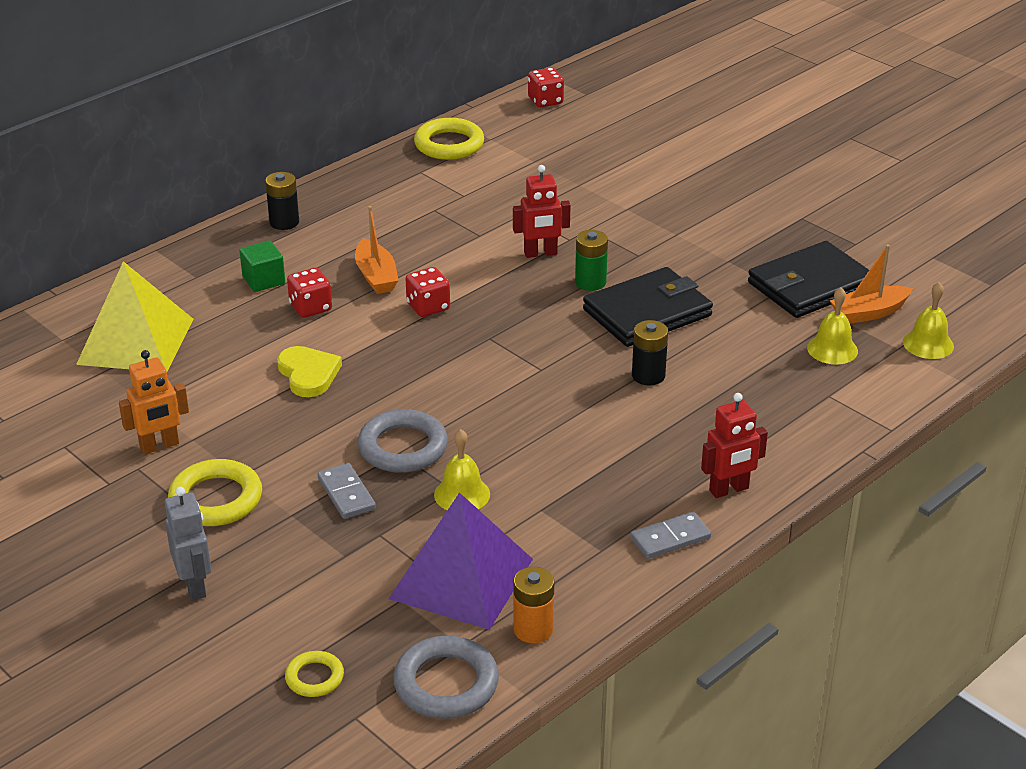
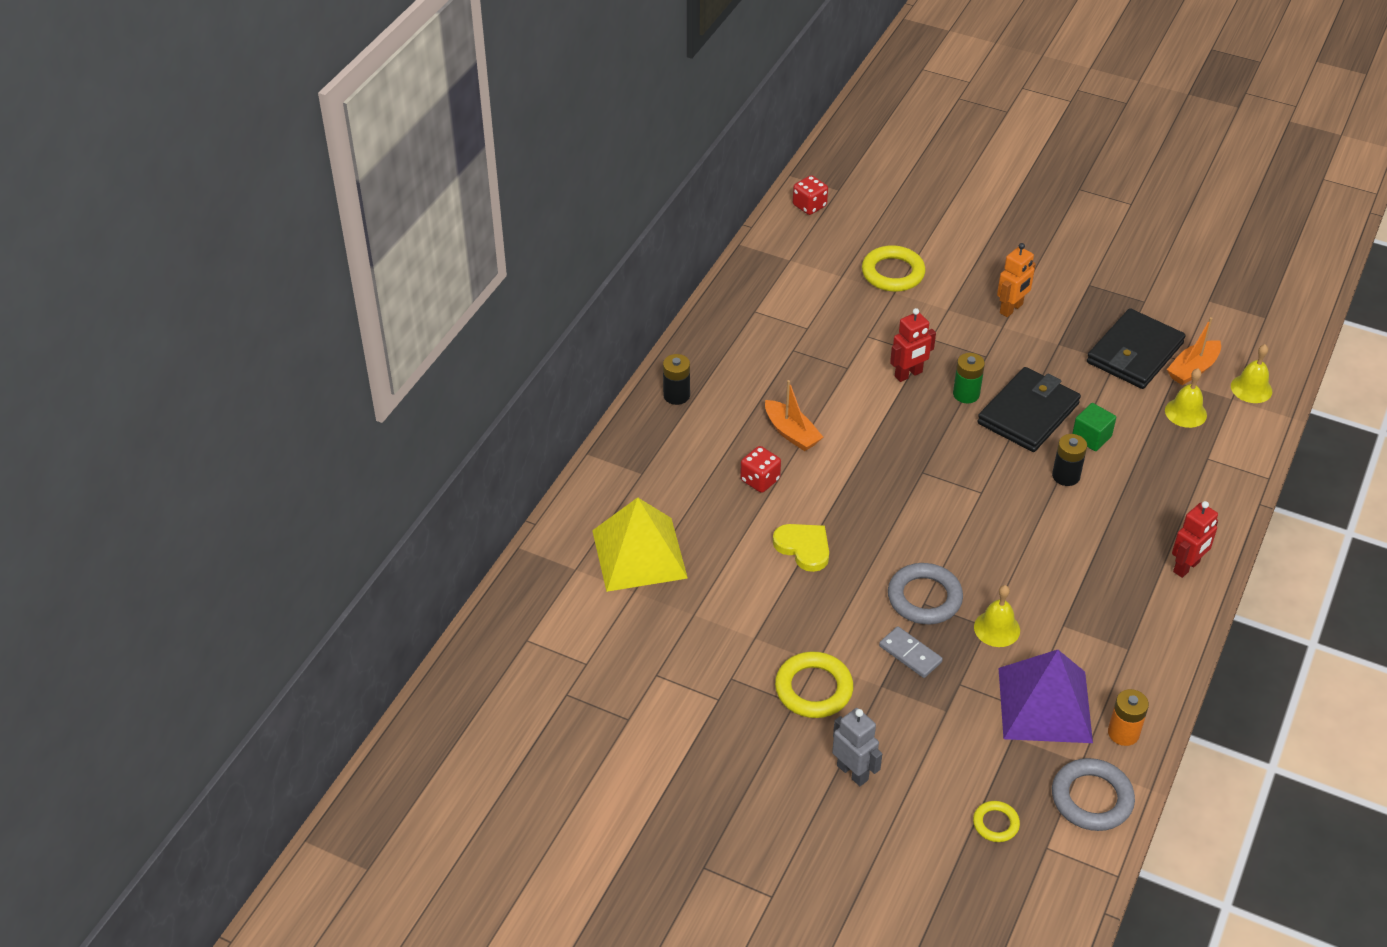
camera: 20 degrees left, 10 degrees up
(159, 446) = (733, 652): orange robot -> orange robot (1011, 309)
(263, 280) = (701, 462): green cube -> green cube (1091, 437)
(428, 307) = (854, 454): red dice -> none
(449, 144) = (759, 275): yellow ring -> yellow ring (893, 273)
(670, 538) = (1171, 623): grey domino -> none

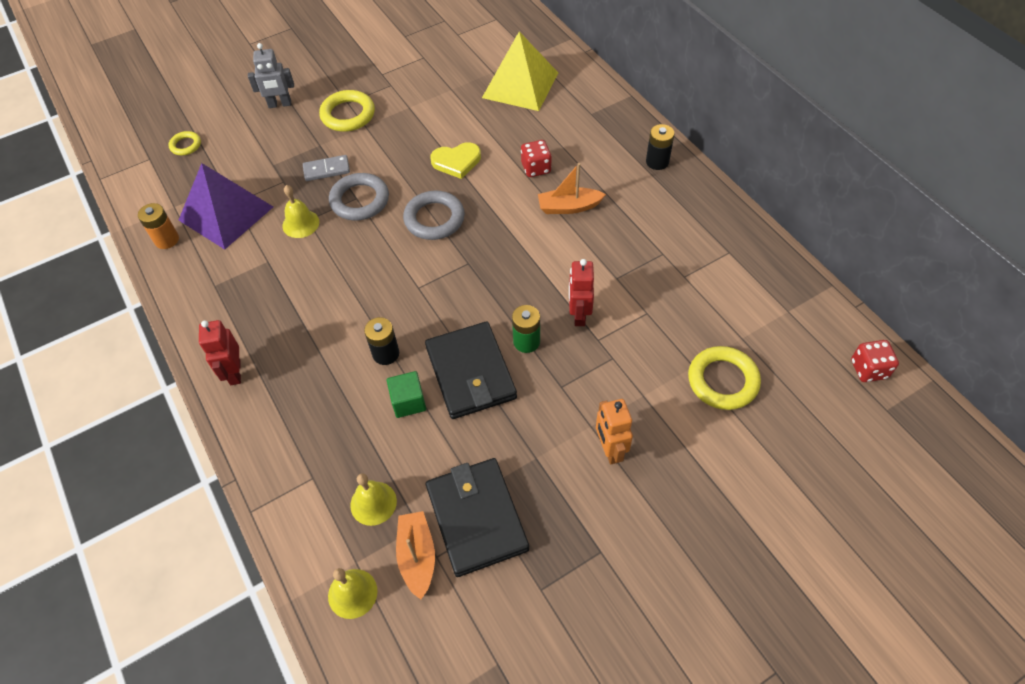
camera: 125 degrees right, 10 degrees up
(1091, 798) = (149, 196): grey ring -> grey ring (434, 219)

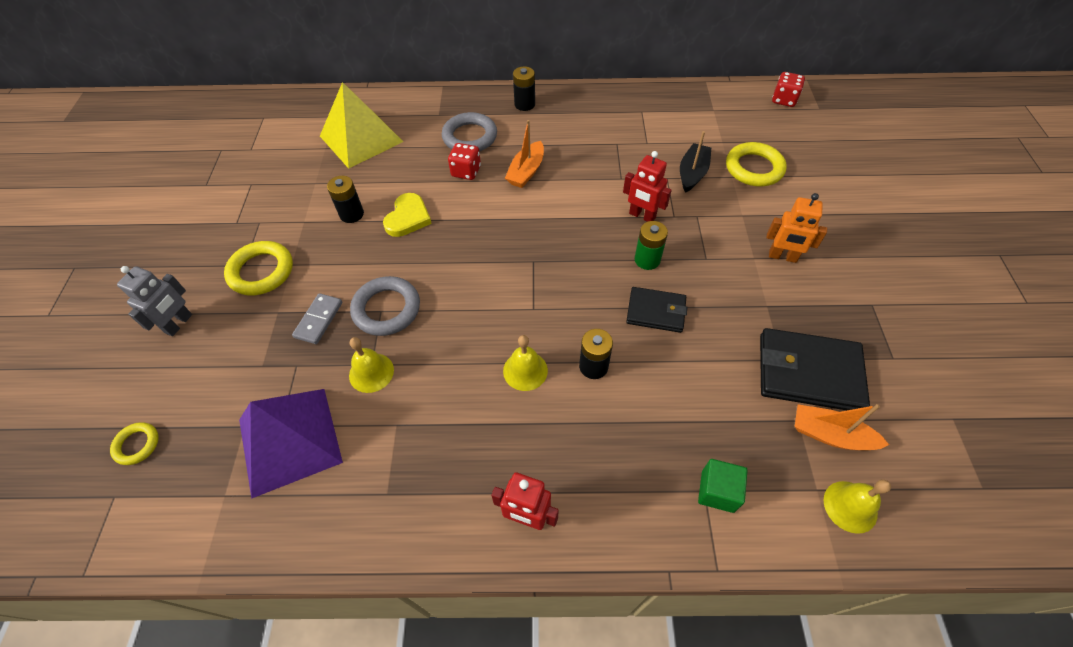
camera: 60 degrees left, 0 degrees up
(167, 240) = (271, 523): orange battery -> none
(373, 503) = (758, 447): yellow bell -> yellow bell (525, 370)
(408, 402) = (660, 371): green cube -> green cube (717, 491)
(434, 219) = (462, 262): grey ring -> grey ring (470, 137)
(435, 128) = (351, 214): none -> black battery
(470, 373) = (656, 311): black wallet -> black wallet, size x0.61
(670, 331) = (692, 173): none -> black boat

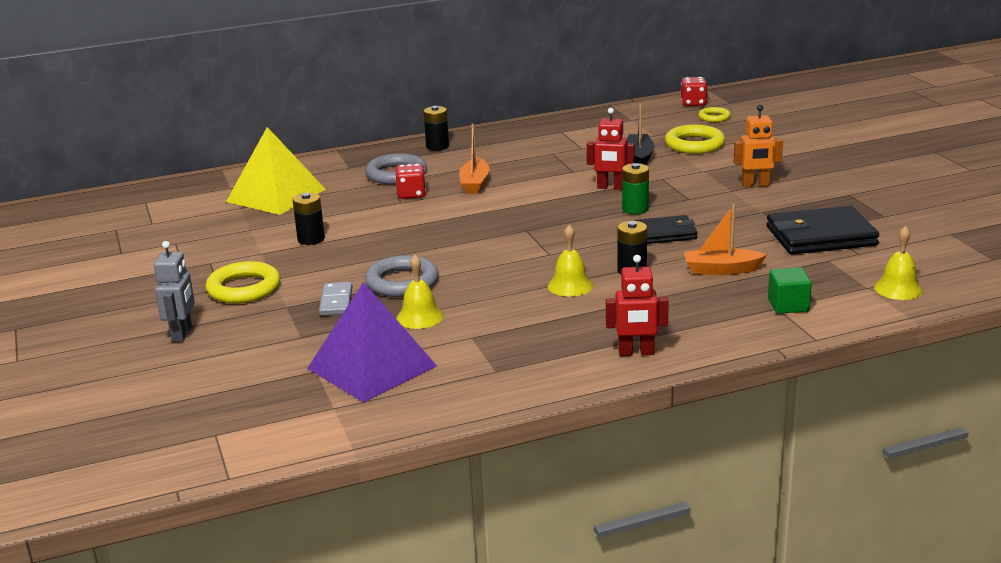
camera: 20 degrees left, 30 degrees down
(137, 445) = (210, 404): yellow ring -> yellow ring (714, 117)
(408, 217) = (374, 230): yellow heart -> none
(830, 435) = (859, 261): orange boat -> orange boat (721, 270)

